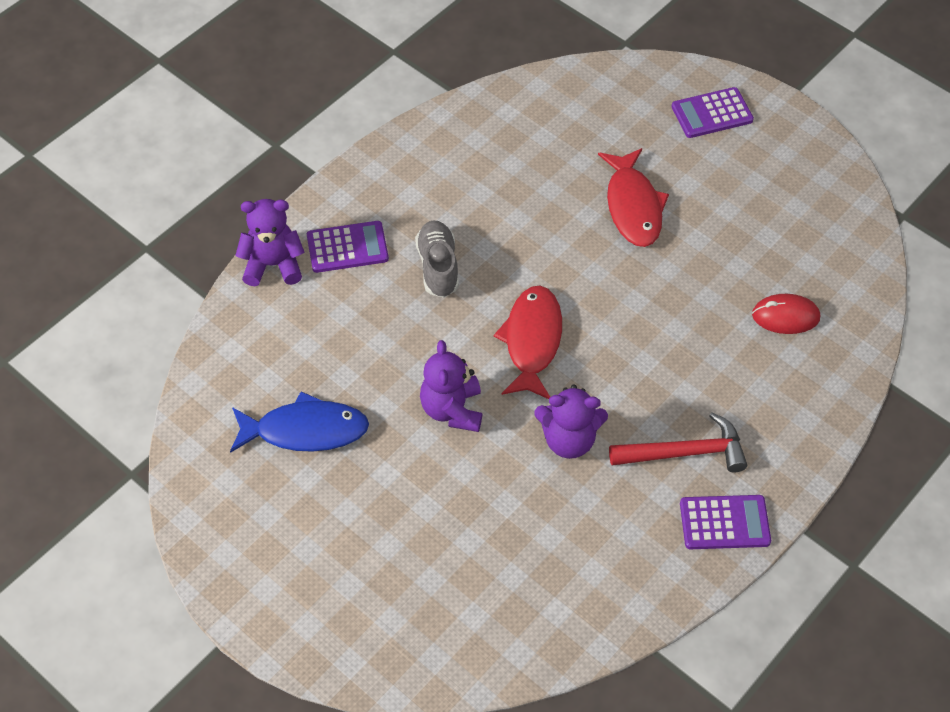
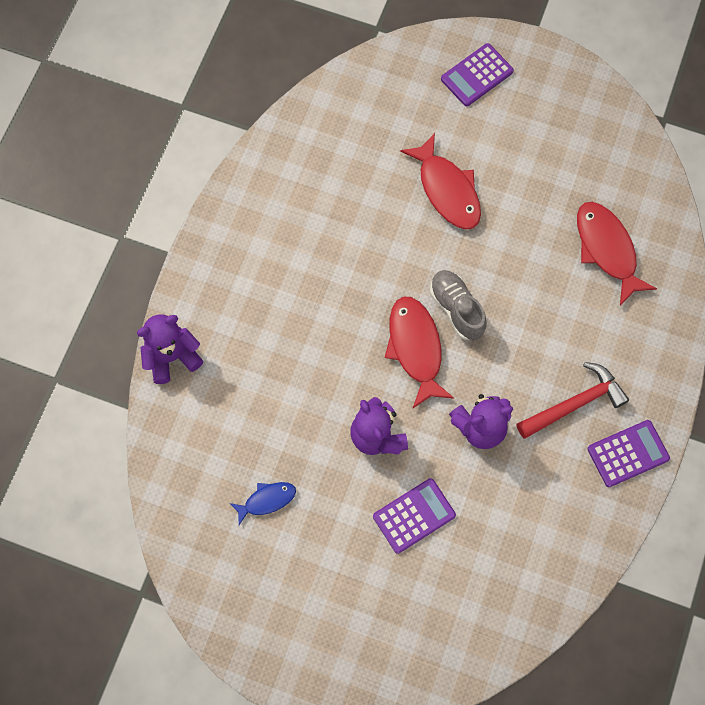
camera: 20 degrees left, 15 degrees up
(305, 430) = (267, 500): blue fish -> blue fish, size x0.56
(347, 247) = (227, 317): purple calculator -> purple calculator (414, 516)
(438, 267) = (310, 307): grey shoe -> grey shoe (456, 309)
(785, 316) = (607, 249): red mouse -> red fish

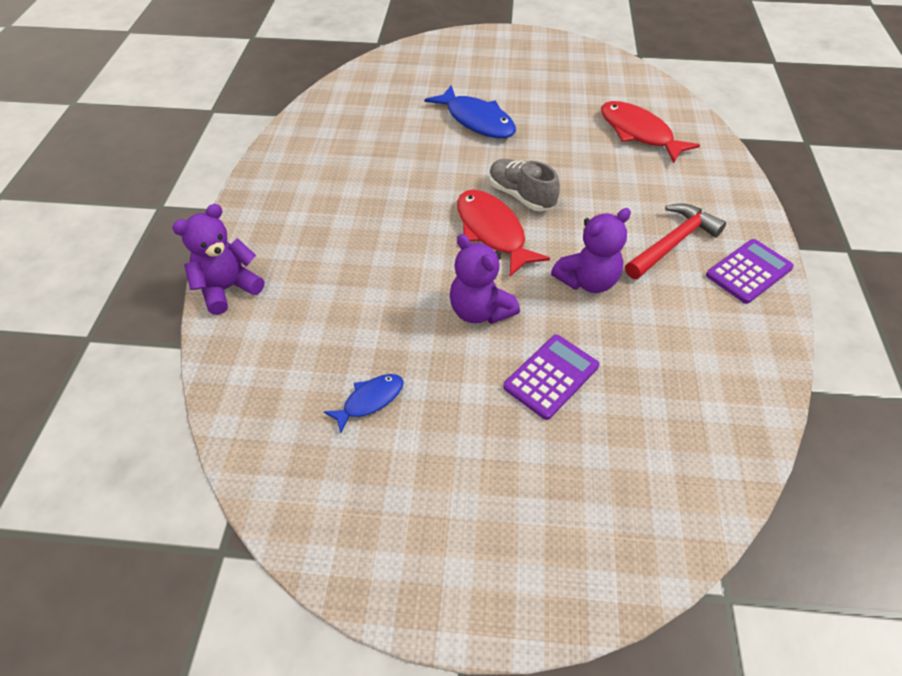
camera: 15 degrees left, 20 degrees down
(447, 190) = (477, 120): red fish -> blue fish
(477, 75) = (473, 53): purple calculator -> none

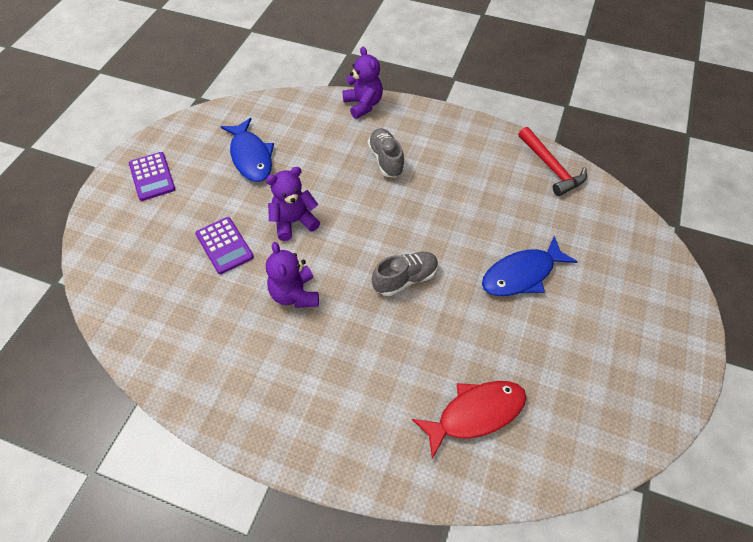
camera: 105 degrees right, 5 degrees up
(340, 243) = (386, 160): none -> grey shoe
(370, 400) = (251, 157): blue fish -> blue fish, size x1.80
(492, 232) = (368, 248): red fish -> none
(672, 243) = (311, 373): red hammer -> red hammer (551, 167)
(749, 271) = (257, 420): purple calculator -> purple calculator (152, 176)

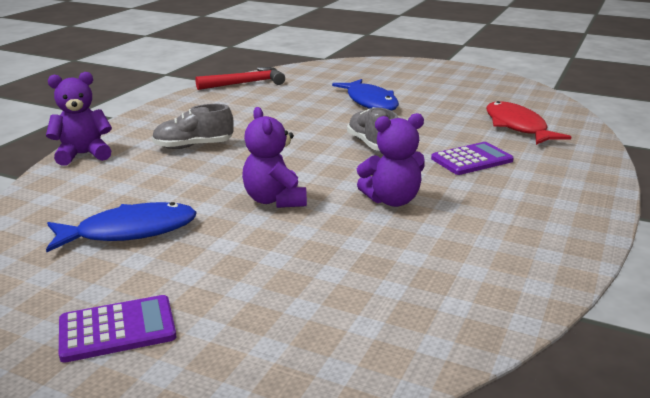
camera: 85 degrees left, 30 degrees down
(224, 245) = (304, 249): purple calculator -> purple calculator (472, 160)

